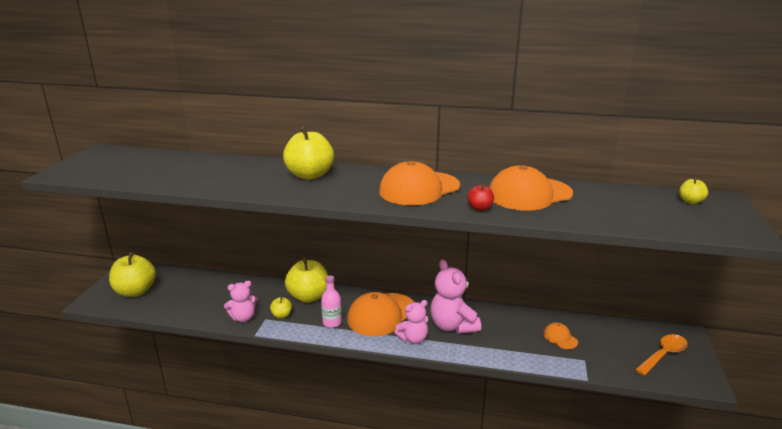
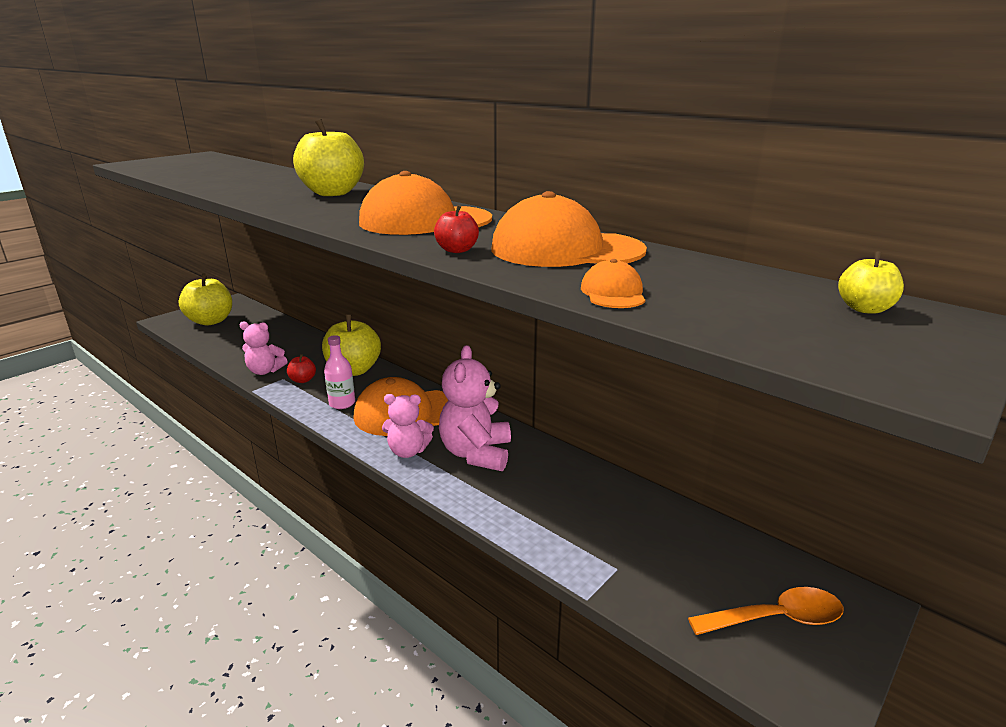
camera: 30 degrees right, 0 degrees up
(281, 315) = (303, 380): yellow apple -> red apple
(560, 337) = (613, 522): orange cap -> orange cap (613, 293)

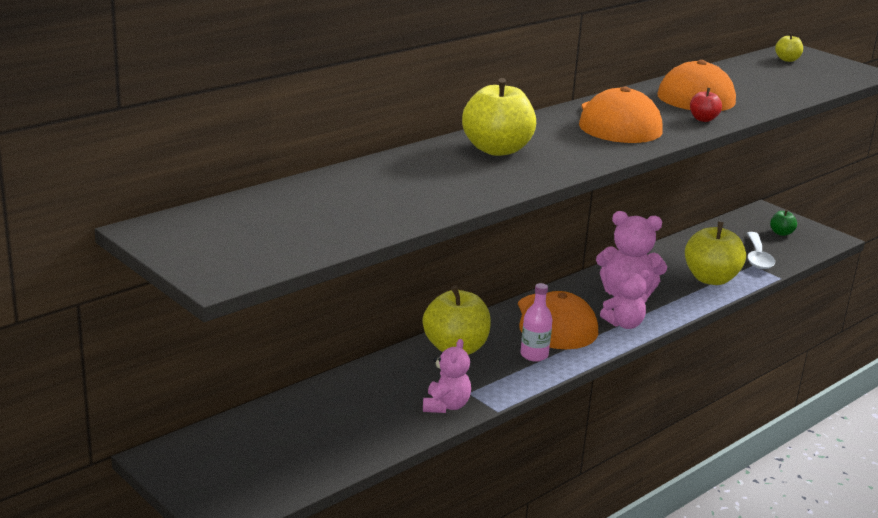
camera: 85 degrees left, 0 degrees up
(210, 321) = (248, 468): yellow apple -> yellow apple (711, 279)
(303, 380) = (475, 379): red apple -> none
(408, 451) = (624, 324): pink teddy bear -> pink teddy bear turned 60 degrees clockwise
(613, 293) = (780, 95): orange cap -> none
(650, 577) = (757, 257): none -> white spoon
(776, 618) = (781, 233): orange spoon -> green apple

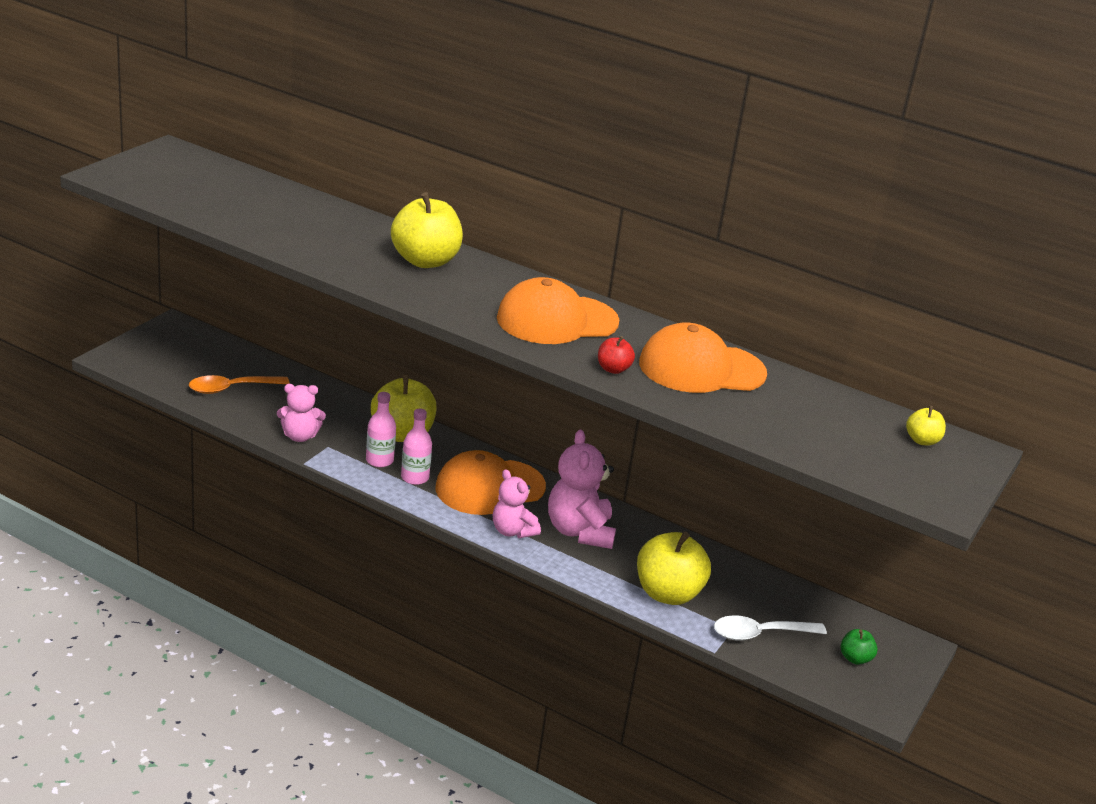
camera: 70 degrees right, 5 degrees up
(333, 436) = (231, 388): none -> orange spoon
(501, 368) = (379, 460): none -> pink bottle

